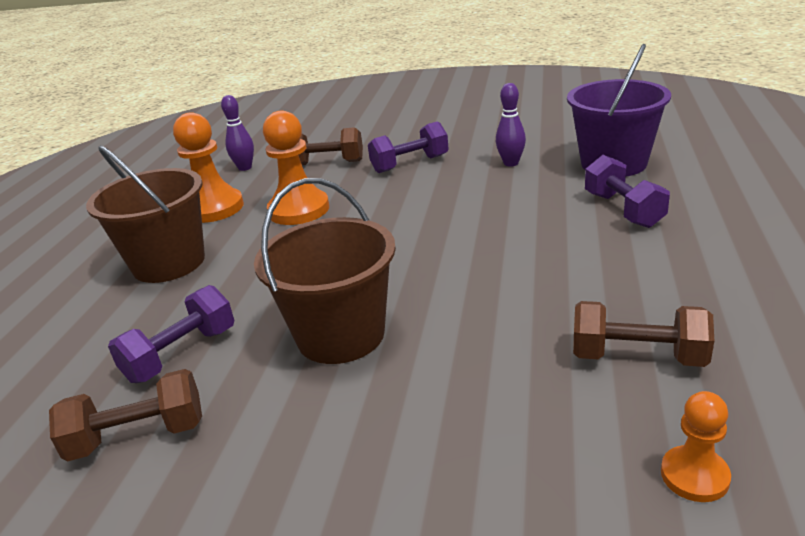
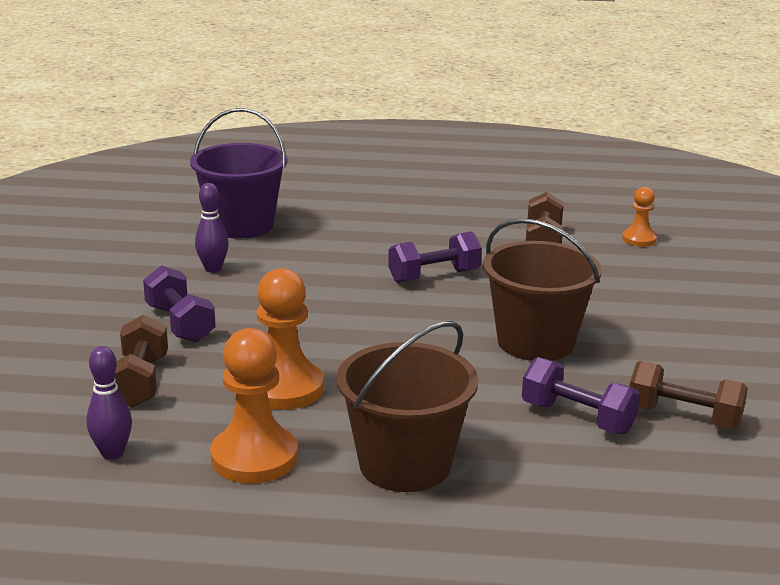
camera: 100 degrees left, 5 degrees down
(138, 436) = (683, 417): brown dumbbell -> brown dumbbell turned 45 degrees counterclockwise
(623, 210) = (340, 230): purple dumbbell -> purple dumbbell (434, 276)

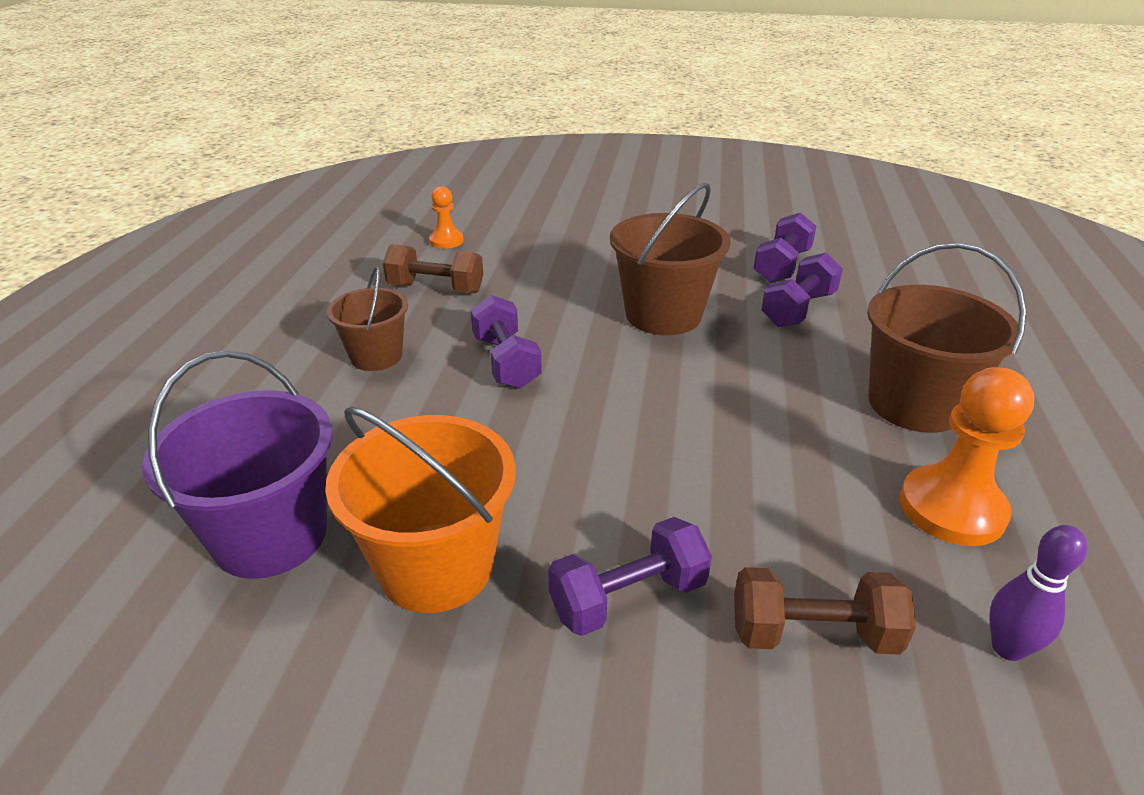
camera: 85 degrees left, 10 degrees up
(213, 269) = (436, 566): purple bowling pin -> orange bucket
(284, 388) = (793, 485): orange pawn -> none
(430, 231) = (376, 356): none -> brown bucket
(683, 417) = (782, 266): brown dumbbell -> purple dumbbell

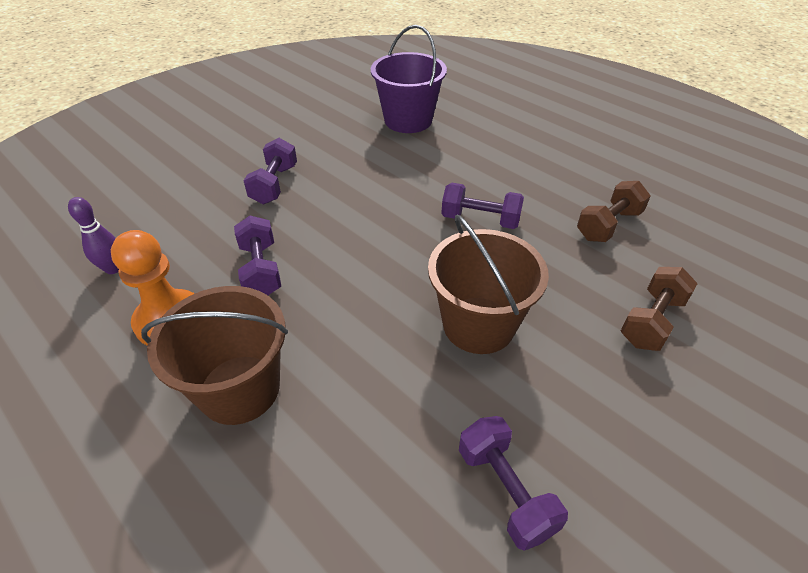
camera: 125 degrees right, 10 degrees up
(376, 356) = (529, 176): brown bucket -> none
(436, 566) = (347, 149): orange bucket -> none
(446, 241) = (704, 260): orange pawn -> none
(798, 309) = (413, 427): purple dumbbell -> purple dumbbell (261, 270)
(813, 634) = (196, 220): brown dumbbell -> brown dumbbell (651, 321)

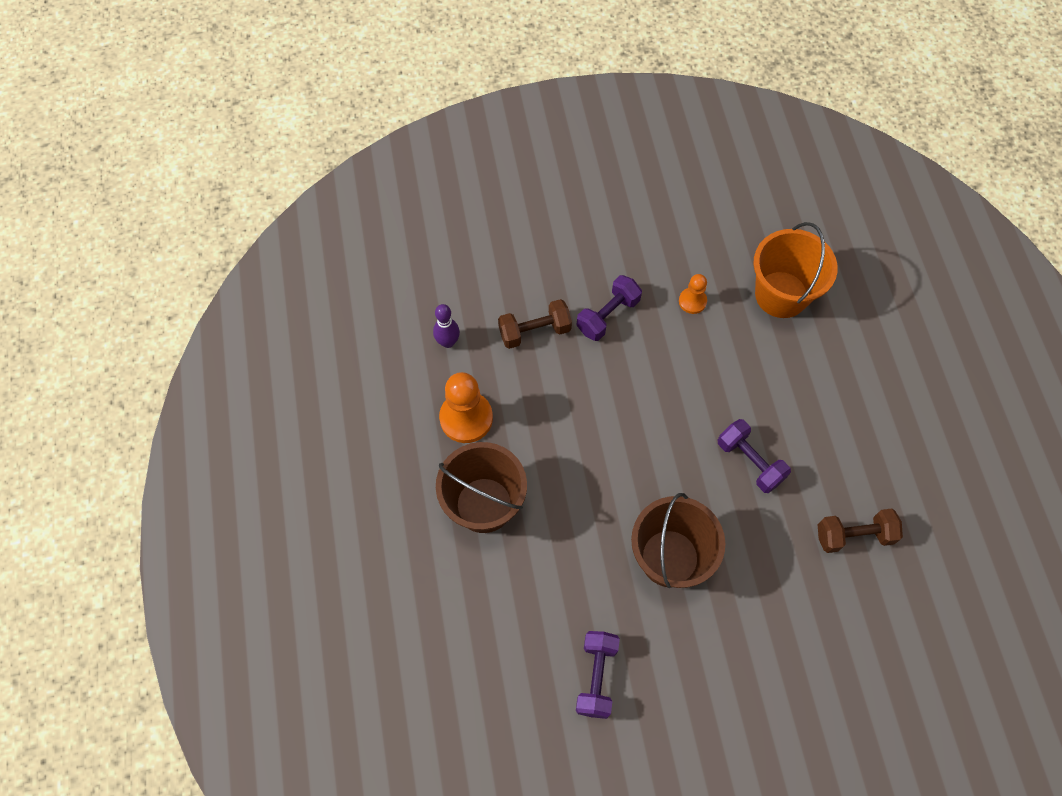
camera: 35 degrees right, 20 degrees up
(261, 270) = (548, 408): purple dumbbell -> none
(342, 149) = (692, 301): none -> orange pawn
(408, 120) = (781, 294): purple bucket -> orange bucket
(651, 321) = (798, 638): brown dumbbell -> brown dumbbell (534, 331)

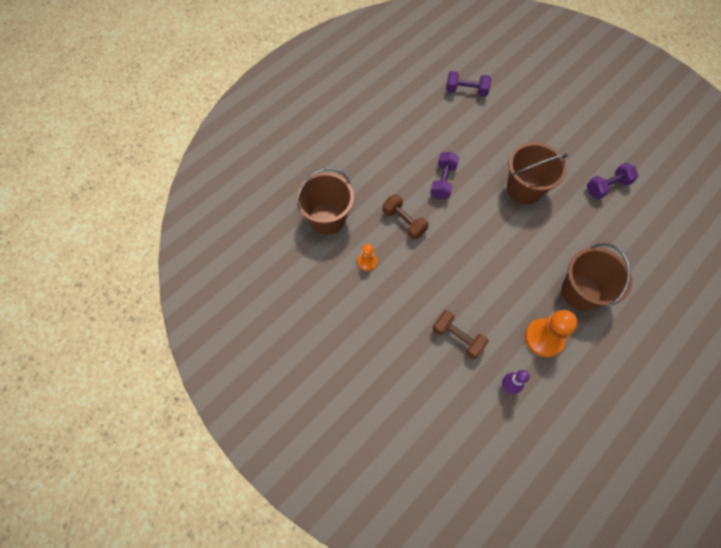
camera: 125 degrees left, 0 degrees up
(608, 315) = (413, 302): purple dumbbell -> purple dumbbell (466, 91)
(781, 294) = (327, 218): orange bucket -> brown bucket
(854, 535) = (443, 121): brown dumbbell -> brown dumbbell (404, 222)

